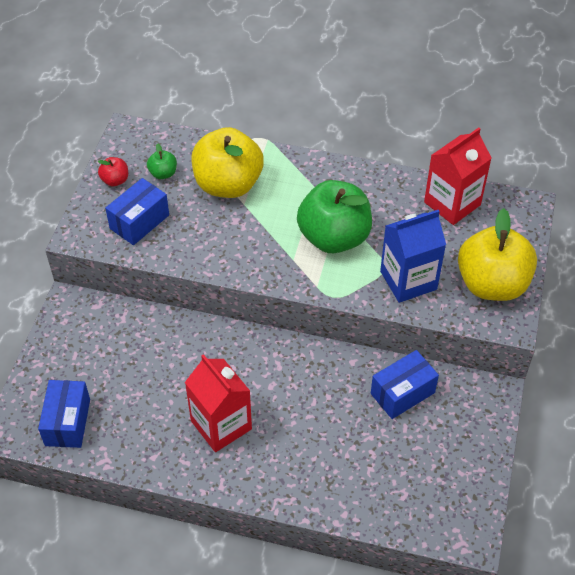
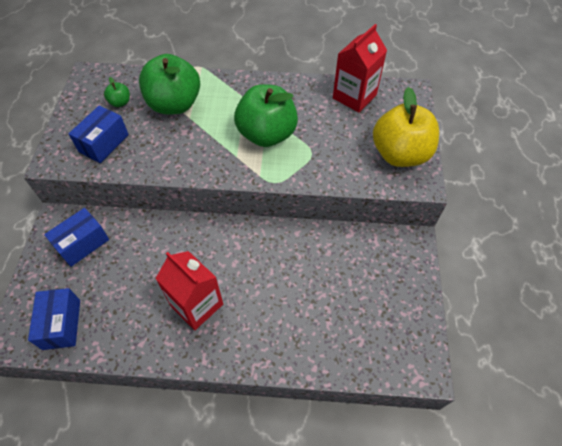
camera: 10 degrees left, 5 degrees up
(115, 180) = (80, 113): red apple -> none
(228, 184) = (174, 104): yellow apple -> green apple
(402, 393) = (342, 253): blue box -> blue box (82, 244)
(408, 280) = (333, 160): blue carton -> none

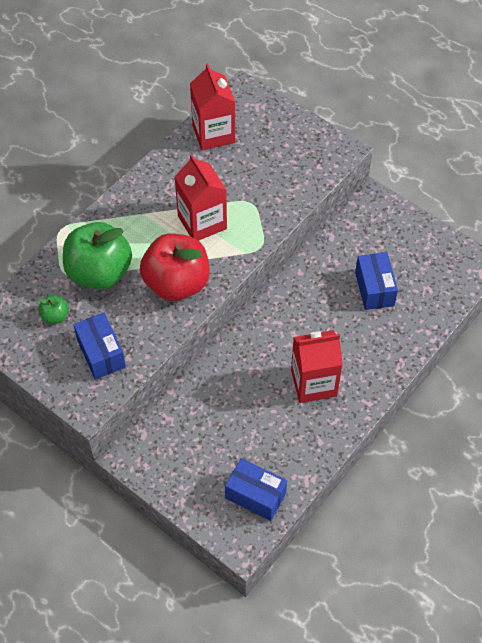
camera: 55 degrees left, 0 degrees up
(82, 244) = (178, 444): blue box -> blue box (374, 289)
(197, 151) = (177, 283): none -> red apple
(267, 134) = (202, 222): green apple -> red carton
(400, 154) = (303, 145): yellow apple -> none

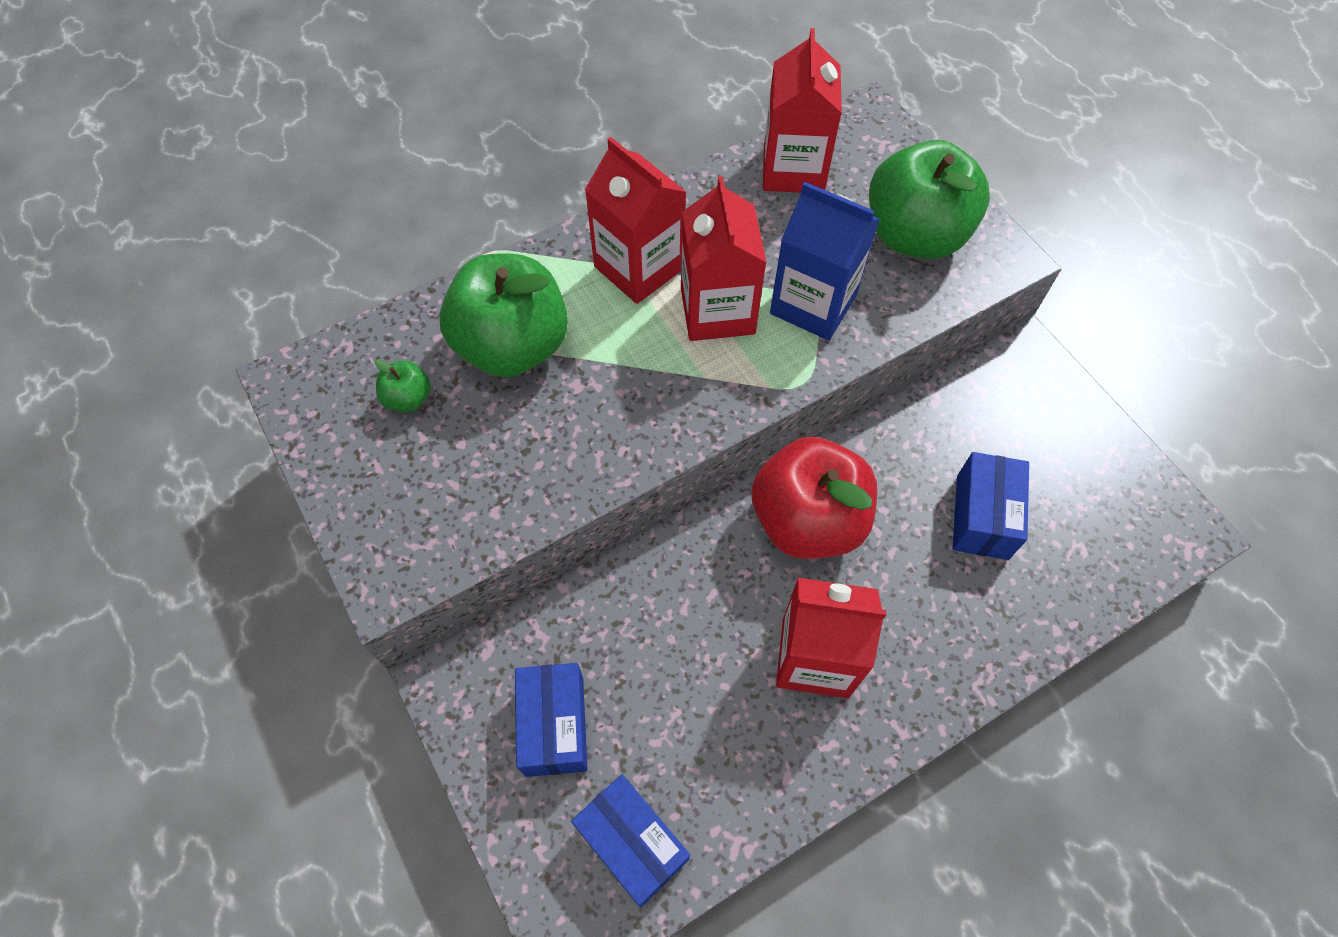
camera: 20 degrees right, 5 degrees up
(101, 353) = (453, 490): blue box -> blue box (554, 726)
(150, 212) = (639, 267): none -> red carton
(177, 283) = (632, 405): red apple -> red apple (807, 520)
(251, 204) = (813, 304): none -> blue carton
(291, 152) = (914, 235): none -> green apple

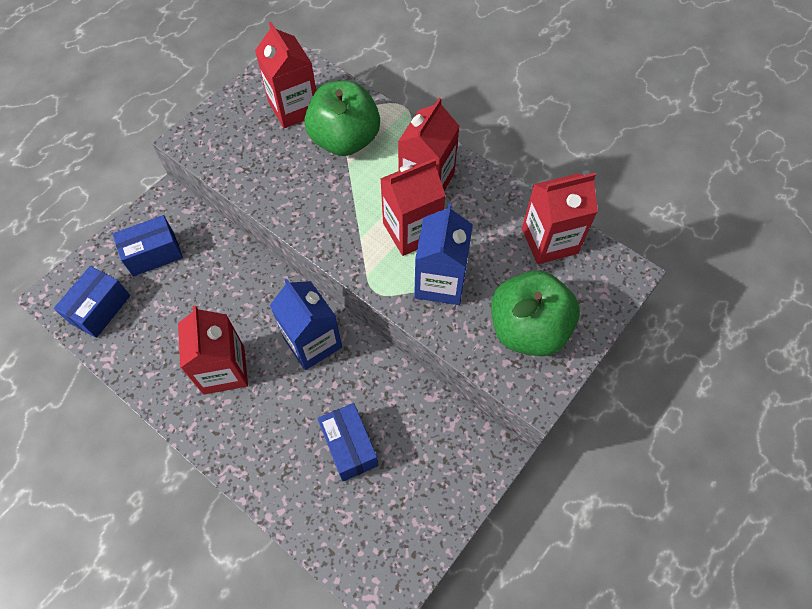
camera: 70 degrees right, 0 degrees up
(408, 398) = (294, 108): green apple -> red carton
(807, 520) = (312, 342): red apple -> blue carton
(982, 517) = (349, 447): blue box -> blue box turned 75 degrees clockwise

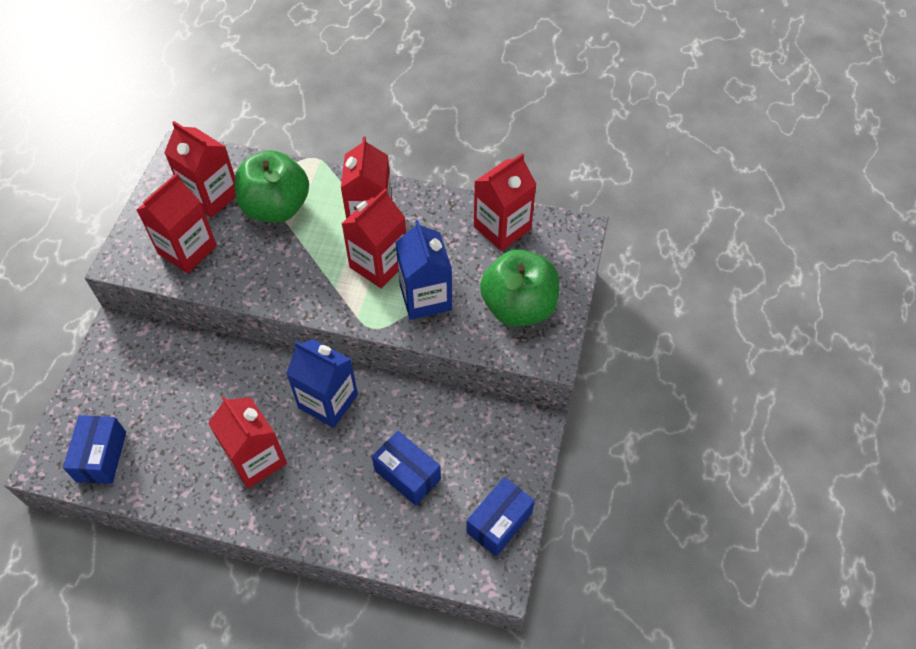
camera: 25 degrees left, 5 degrees down
(153, 254) = (129, 385): blue box -> blue box (499, 522)
(248, 150) = (187, 250): none -> red carton

